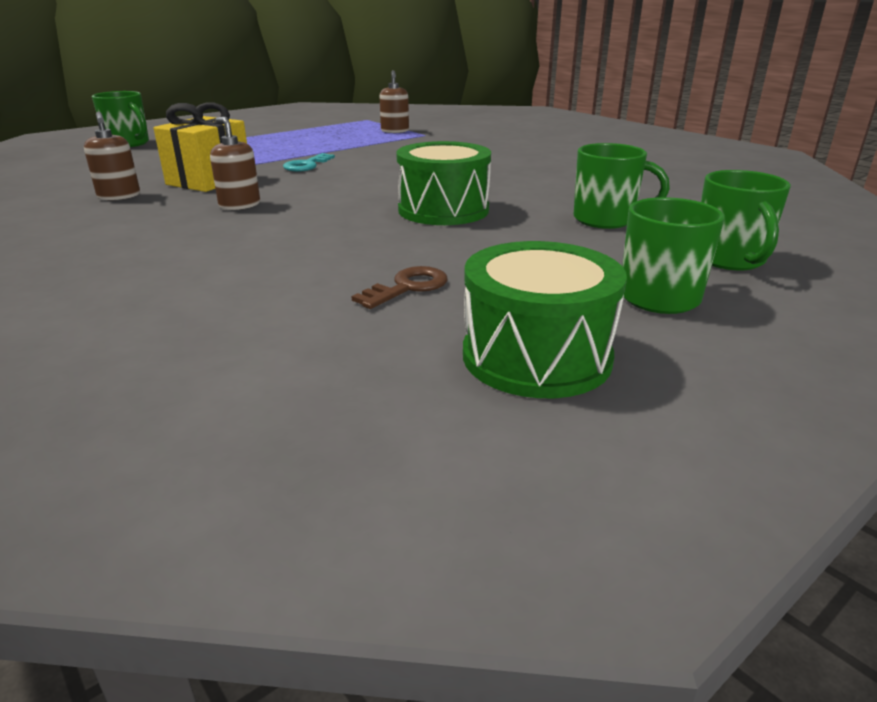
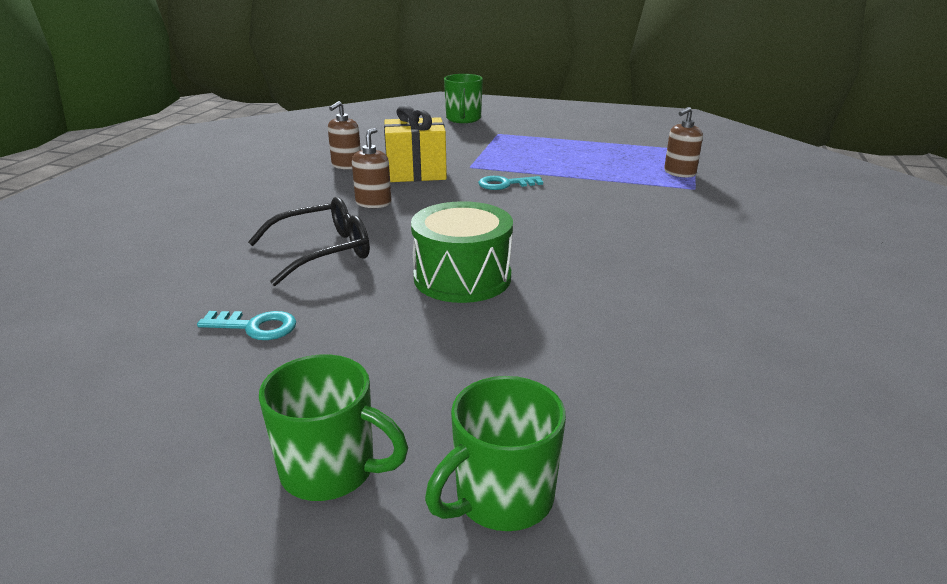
camera: 55 degrees right, 0 degrees up
(303, 240) = (322, 252): none -> black glasses
(407, 287) = (255, 326): brown key -> turquoise key
(536, 356) = (146, 431): green drum -> none
(605, 220) = (546, 371): green mug -> none

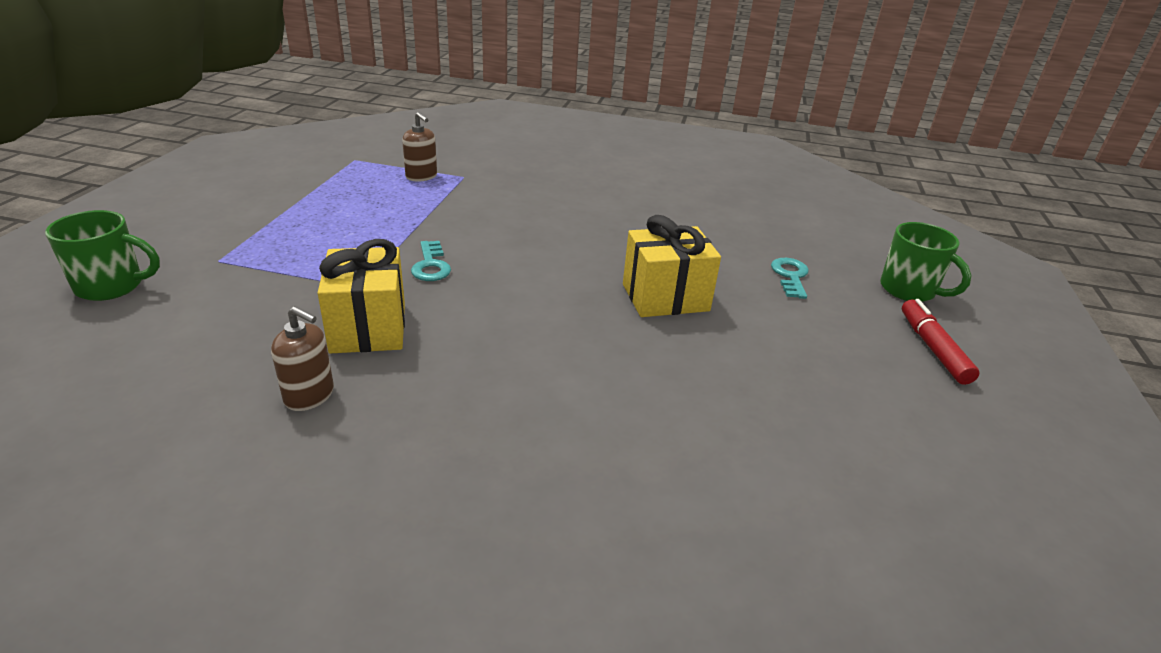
camera: 95 degrees left, 5 degrees up
(255, 326) = (795, 411): turquoise key -> turquoise key (790, 276)
(322, 252) = (626, 386): black glasses -> none
(331, 470) = (933, 348): green mug -> red marker
(373, 203) = (478, 358): brown soap dispenser -> none
(462, 277) = (665, 297): green drum -> yellow gift

